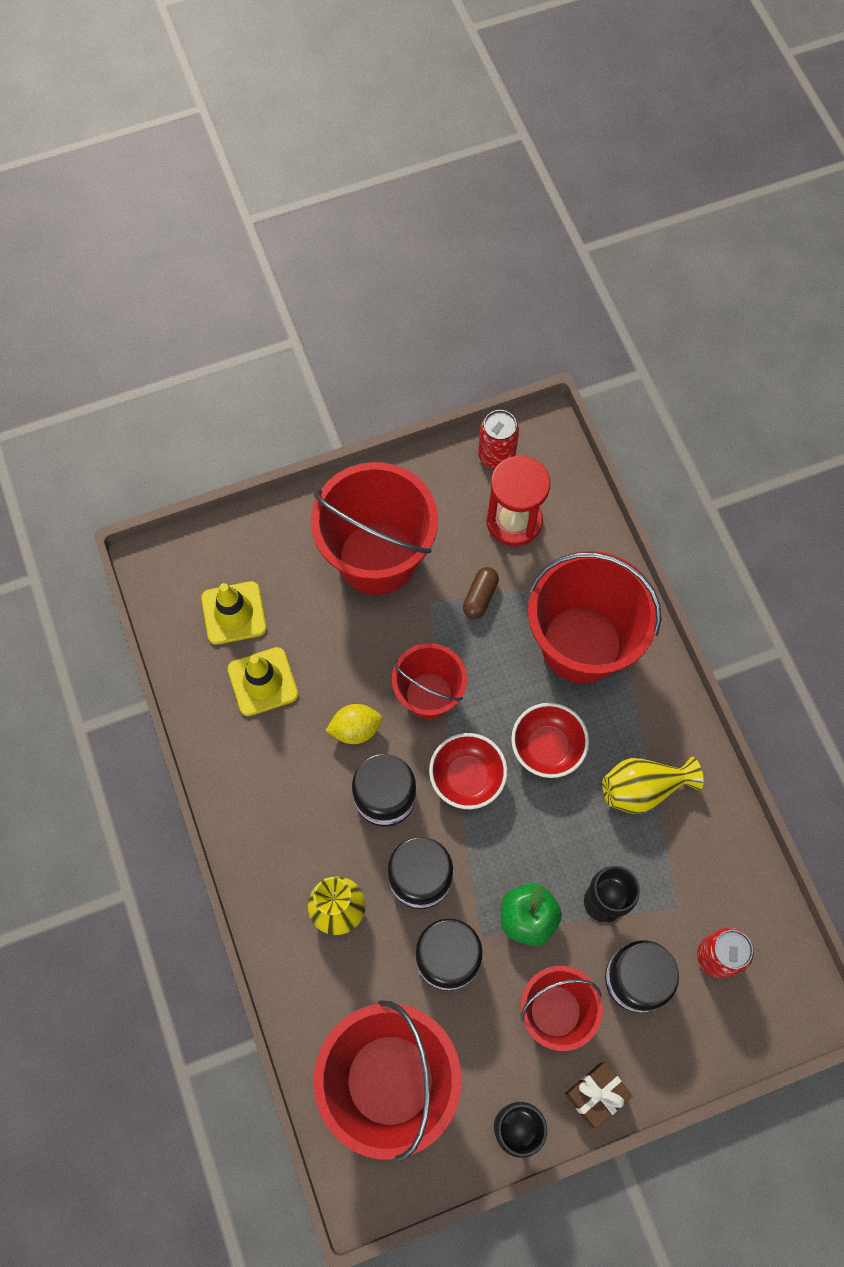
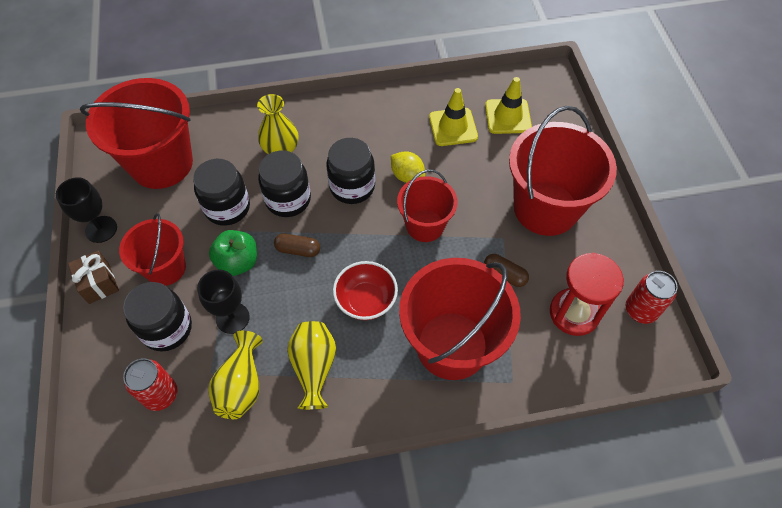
camera: 100 degrees right, 10 degrees down
(355, 729) = (407, 176): yellow lemon -> yellow lemon turned 45 degrees counterclockwise
(467, 777) = (354, 240): red bowl -> none
(494, 845) = (298, 250): none -> brown capsule
(683, 866) = (241, 385): none -> yellow vase

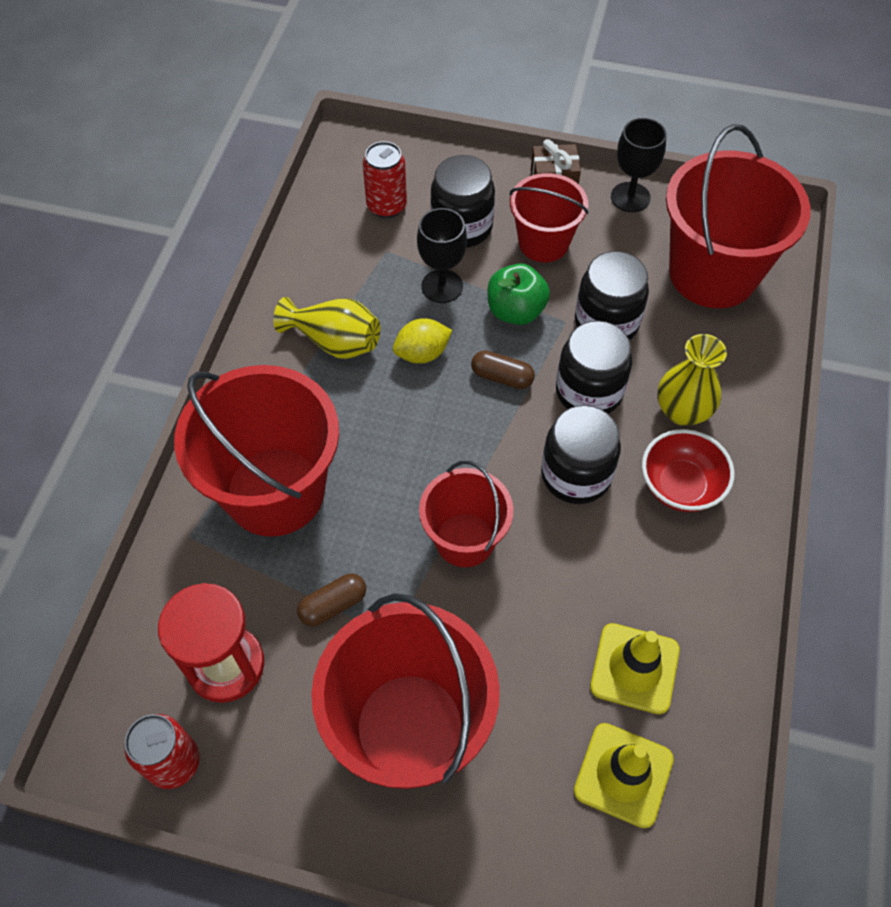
camera: 115 degrees right, 0 degrees up
(241, 385) = (355, 272): yellow vase -> none
(298, 250) = (502, 377): brown capsule -> brown capsule turned 75 degrees clockwise
(366, 301) = (389, 423): red bowl -> red bowl (680, 486)
(407, 176) = (563, 554): yellow lemon -> yellow lemon (422, 353)

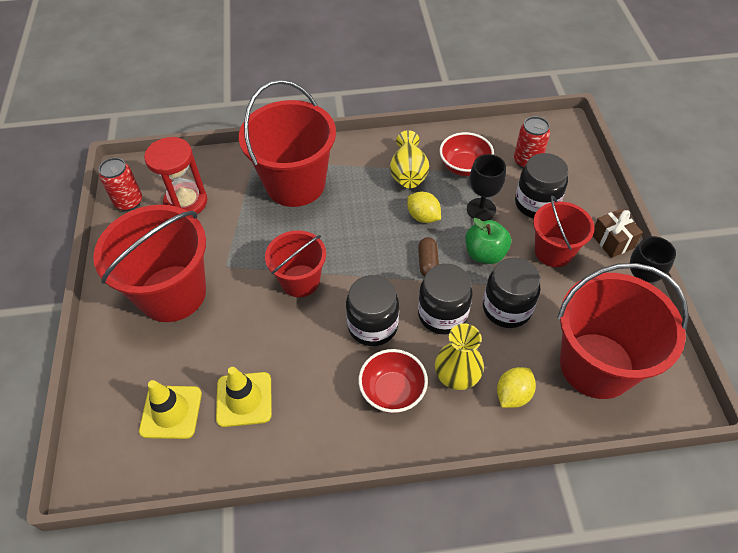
camera: 70 degrees right, 5 degrees down
(333, 605) = (235, 234): brown capsule -> none
(358, 274) = (464, 167): none -> red bowl
(724, 365) = (513, 395): none -> yellow lemon

